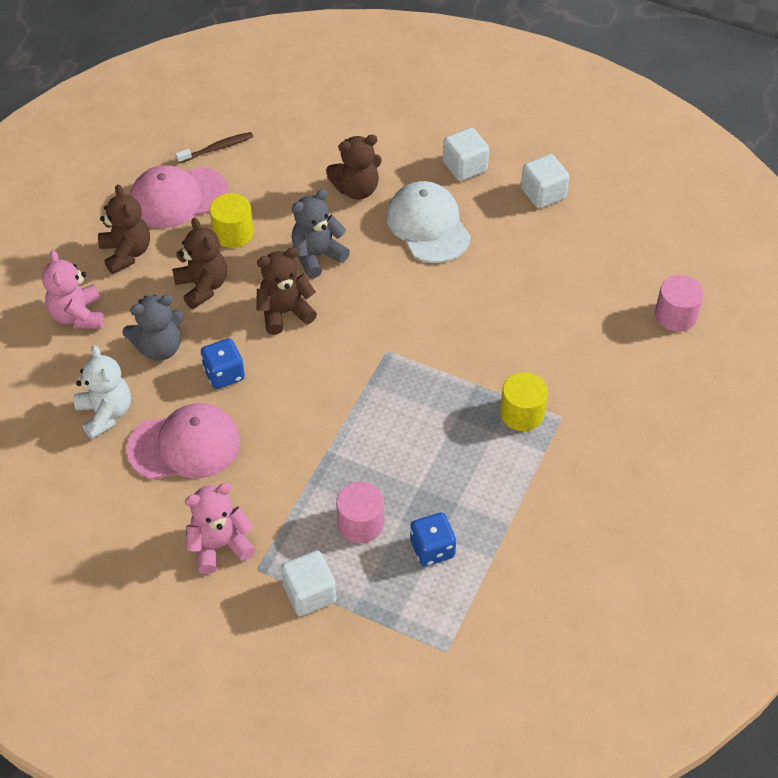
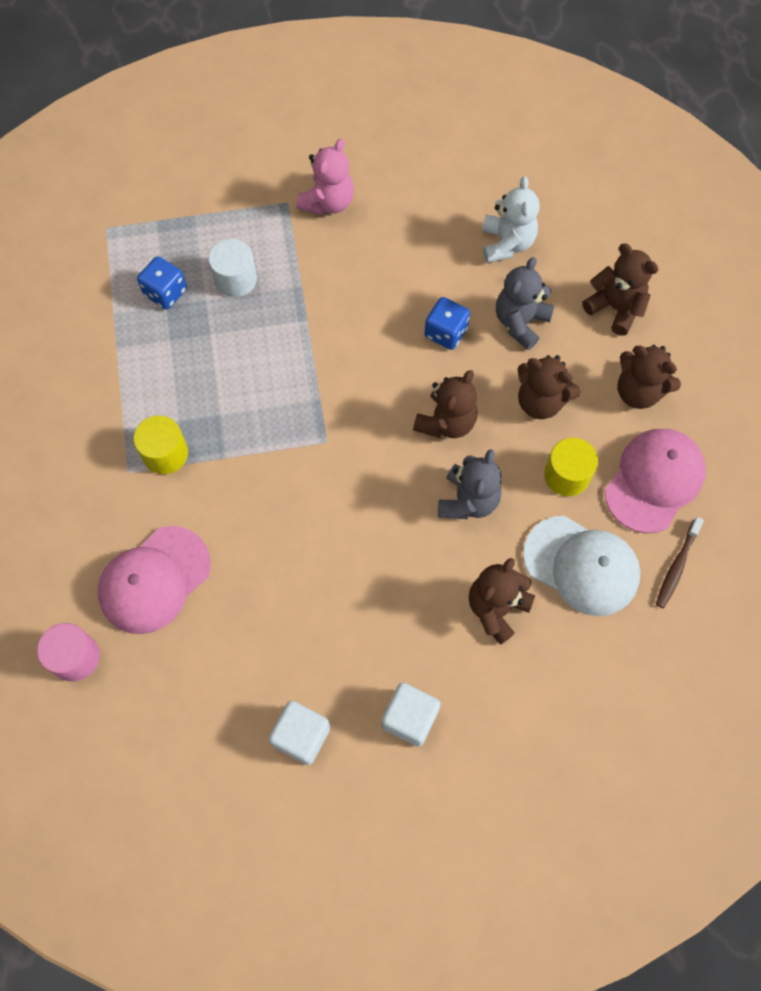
camera: 145 degrees right, 15 degrees up
(78, 315) = (615, 308): pink teddy bear -> brown teddy bear
(105, 414) = (506, 243): white teddy bear -> white teddy bear turned 120 degrees counterclockwise
(184, 445) = (422, 256): pink cap -> pink cap (154, 580)
(309, 593) = (235, 208): white cube -> none
(360, 523) = (235, 279): pink cylinder -> white cylinder
(428, 225) = (391, 609): white cap -> white cap (581, 566)

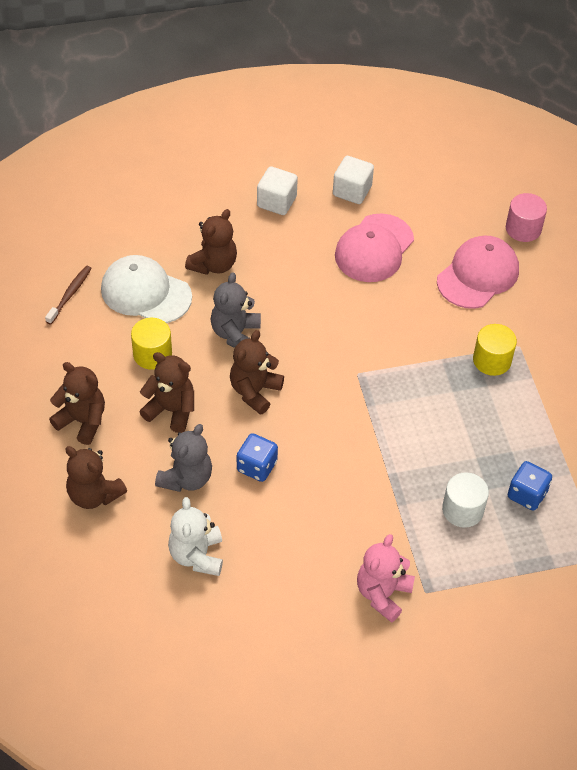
camera: 175 degrees right, 15 degrees down
(654, 481) = (79, 352): pink cap -> pink cap (374, 248)

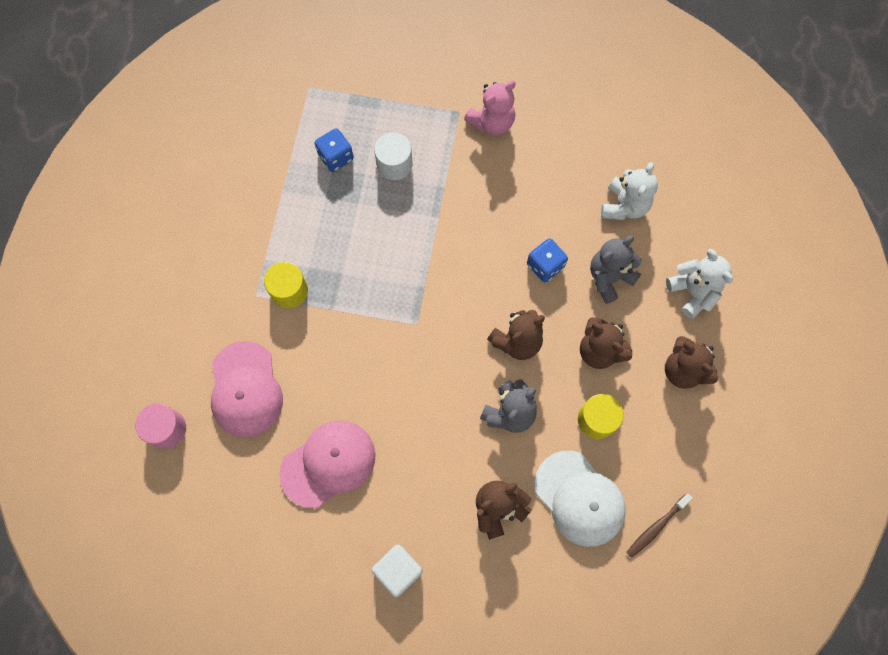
camera: 155 degrees left, 20 degrees up
(94, 494) = (693, 292): brown teddy bear -> white teddy bear
(352, 191) = (311, 553): white cube -> none
(478, 275) = (245, 389): pink cap -> pink cap turned 75 degrees counterclockwise

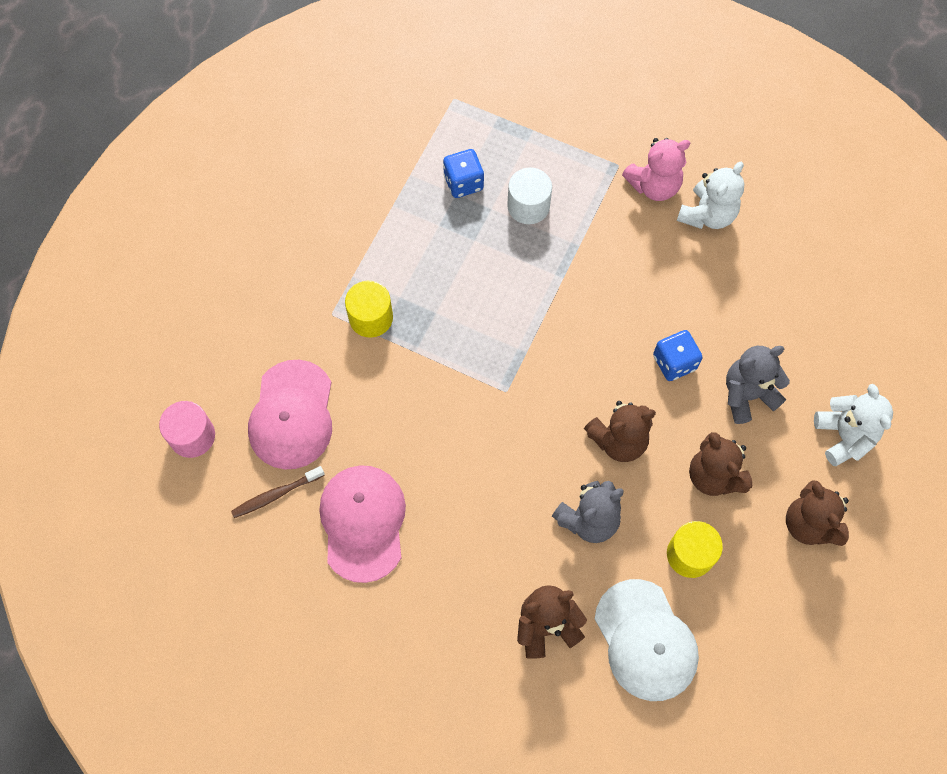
camera: 15 degrees right, 5 degrees down
(328, 463) = (363, 522): pink cap -> pink cap turned 75 degrees counterclockwise
(398, 570) = (411, 665): white cube -> none
(624, 206) = (786, 317): white teddy bear -> white teddy bear (707, 214)
(656, 527) = (730, 698): brown toothbrush -> brown toothbrush (276, 494)

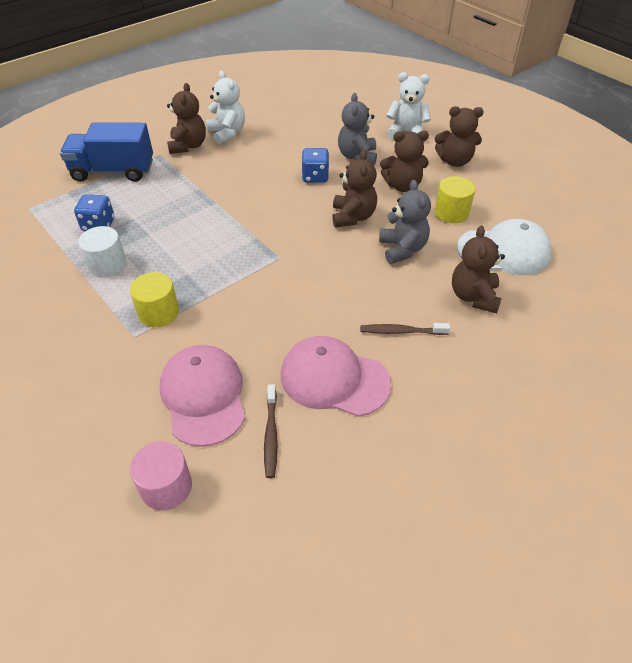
camera: 65 degrees left, 20 degrees down
(292, 415) = (203, 396): pink cap -> pink cap turned 135 degrees counterclockwise
(455, 565) = (401, 331): none -> brown toothbrush
(528, 206) = (148, 201): white cylinder -> white cylinder (107, 265)
(559, 137) = (113, 171): none -> blue truck
(654, 185) = (188, 146): pink teddy bear -> brown teddy bear

